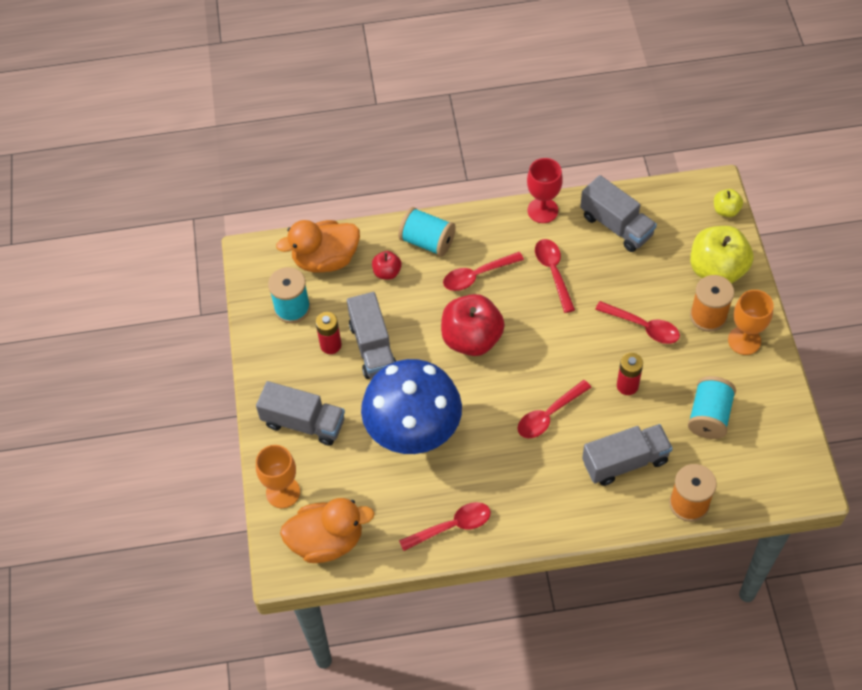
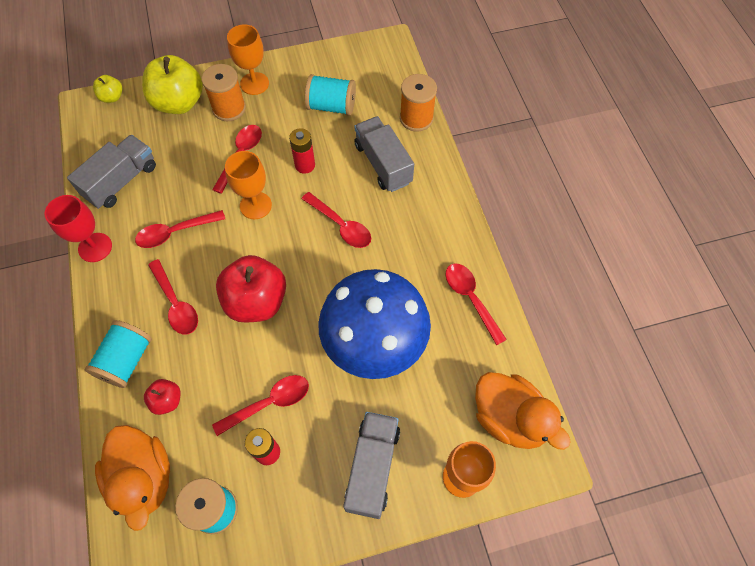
camera: 100 degrees left, 5 degrees up
(327, 541) = (509, 418): orange duck -> orange duck turned 150 degrees clockwise
(373, 347) = (269, 403): grey truck -> red spoon
(579, 339) = (255, 205): none -> orange goblet

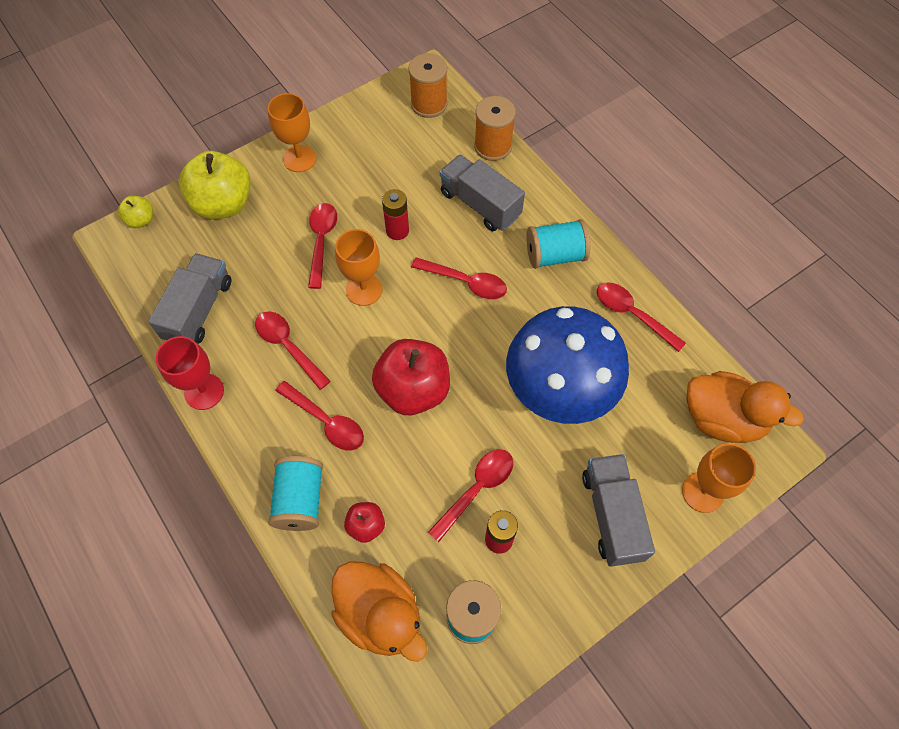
camera: 20 degrees left, 0 degrees up
(175, 232) = (288, 346): red spoon -> red spoon turned 90 degrees clockwise
(229, 108) = (284, 194): orange spool -> orange spool (429, 104)
(331, 106) = (396, 159): turquoise spool -> turquoise spool (555, 255)

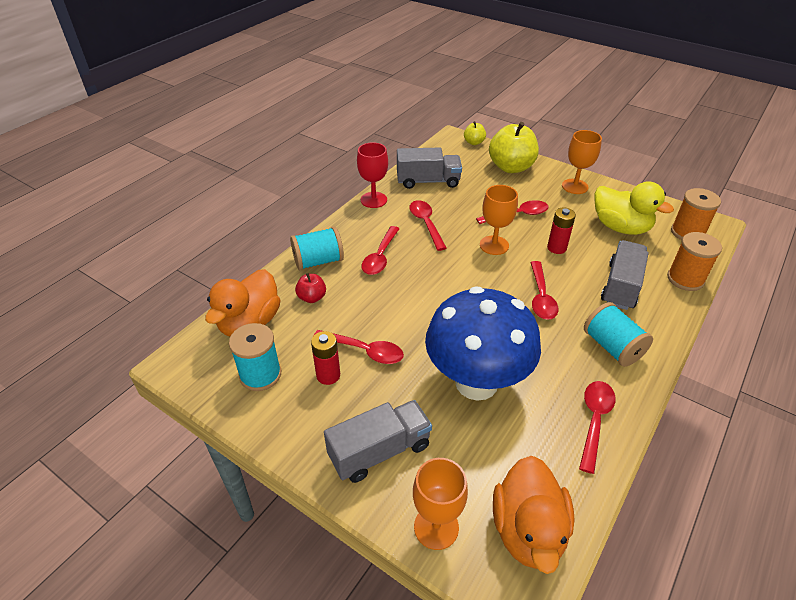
camera: 70 degrees right, 20 degrees down
(288, 346) = (426, 224): red spoon -> red spoon turned 45 degrees counterclockwise
(392, 155) = (620, 227): none -> yellow duck
(413, 390) = (428, 293): red apple -> none

